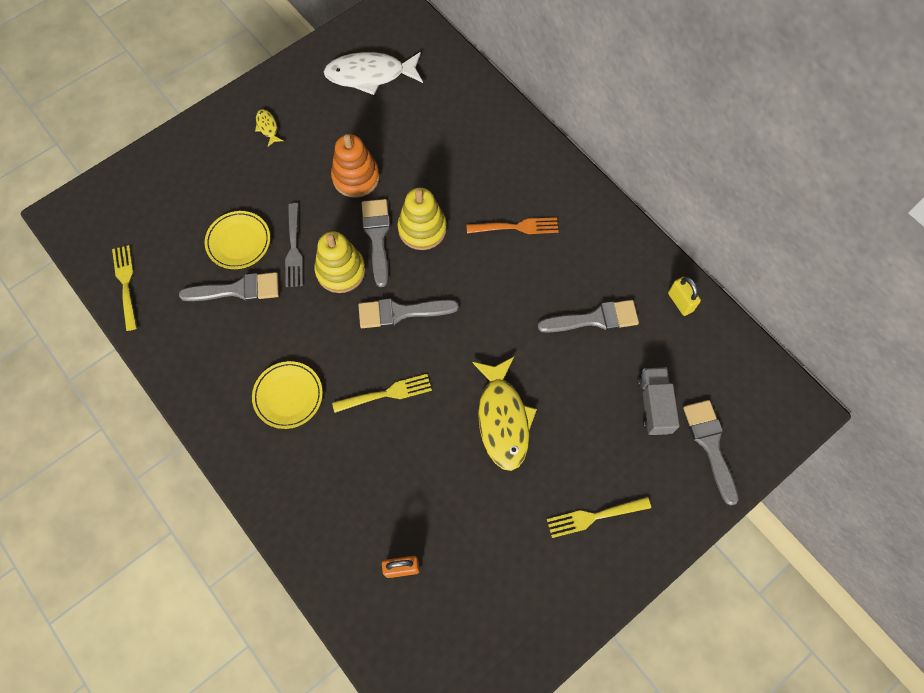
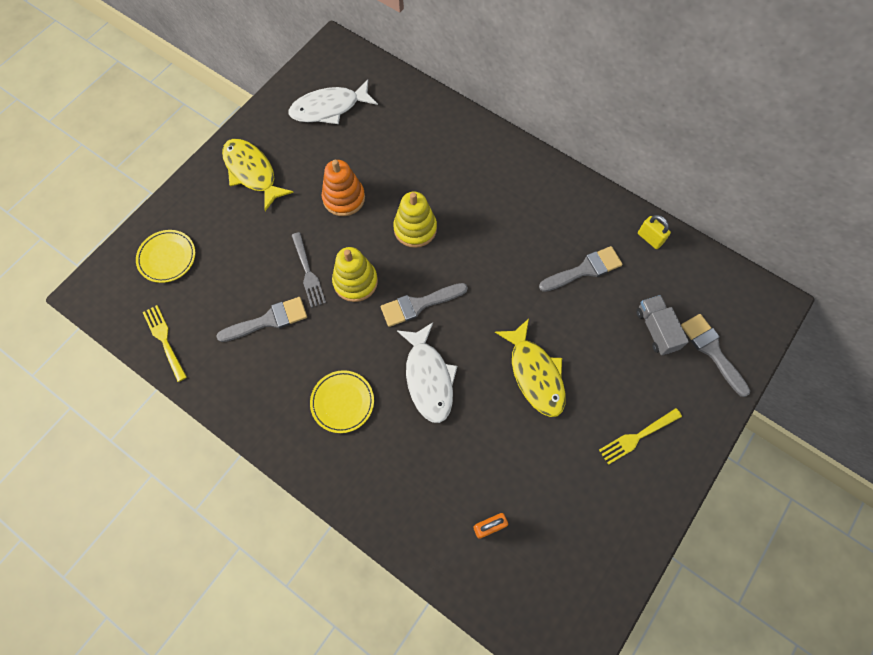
camera: 15 degrees left, 0 degrees up
(238, 242) = (256, 278): yellow plate -> yellow plate (167, 258)
(267, 127) = (252, 172): yellow fish -> yellow fish, size x2.27
(377, 236) = (378, 244): grey brush -> none
(386, 394) = (428, 378): yellow fork -> white fish
(516, 227) = (495, 208): orange fork -> none

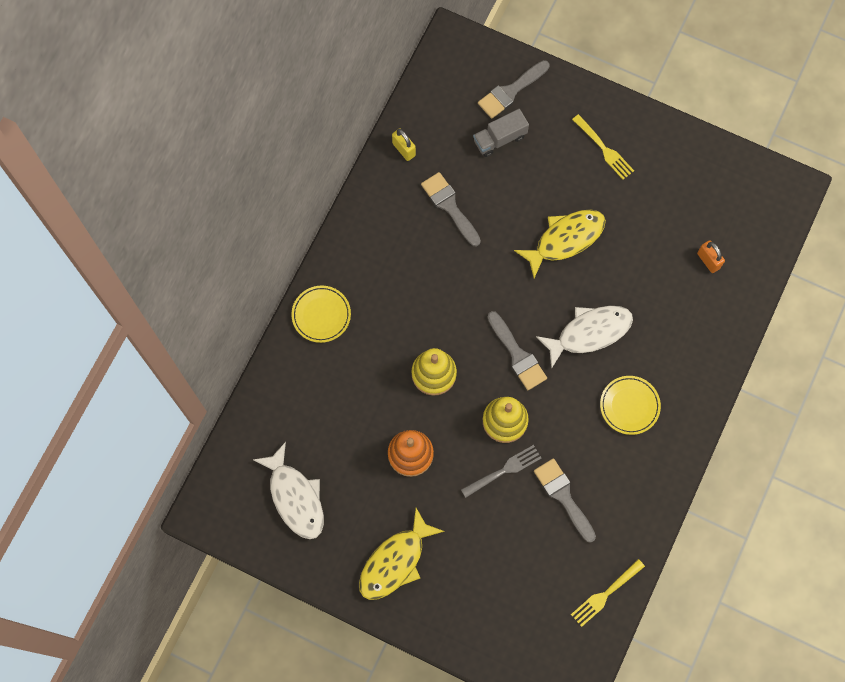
camera: 100 degrees left, 5 degrees up
(167, 258) = (515, 622): yellow plate -> yellow plate (321, 315)
(649, 238) = (404, 149): yellow padlock -> yellow padlock turned 75 degrees counterclockwise

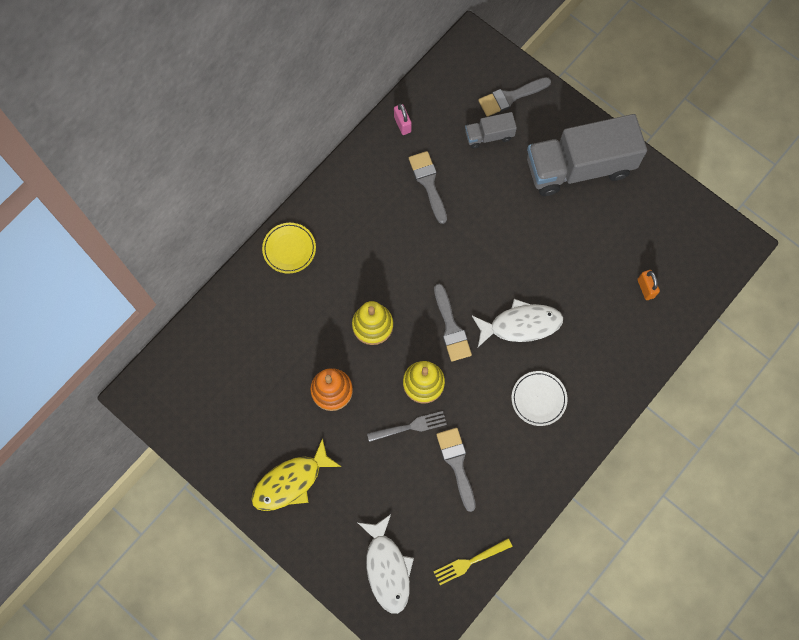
camera: 15 degrees right, 0 degrees up
(295, 497) = (220, 401): white fish -> white fish (387, 568)
(404, 149) = (402, 124): yellow padlock -> pink padlock
(565, 239) = (522, 237): yellow fish -> none
(604, 149) = (579, 167): yellow fork -> grey truck
(629, 406) = (538, 399): yellow plate -> white plate

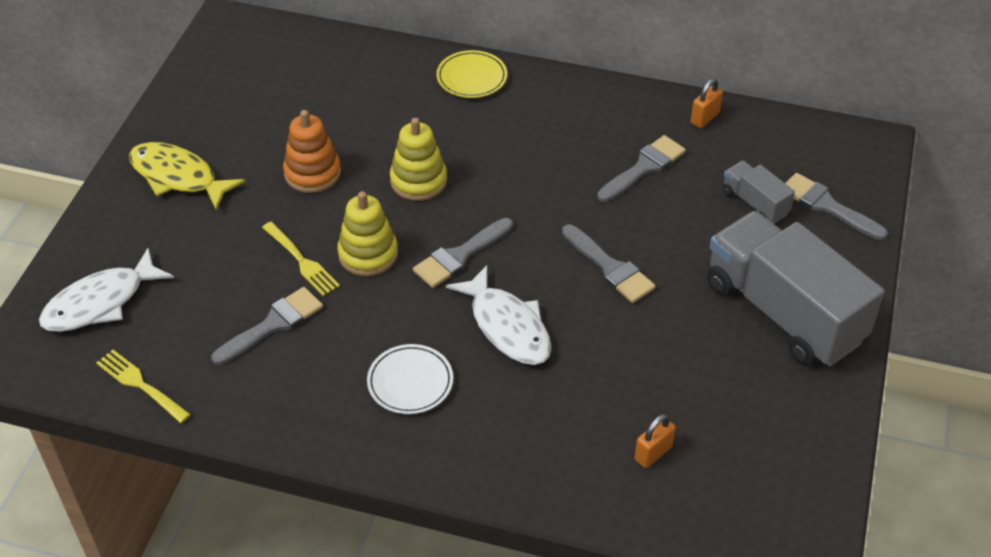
camera: 65 degrees right, 25 degrees down
(402, 124) = (704, 118): pink padlock -> orange padlock
(410, 427) = (301, 261): grey fork -> yellow fork
(502, 244) = (610, 267): none -> grey brush

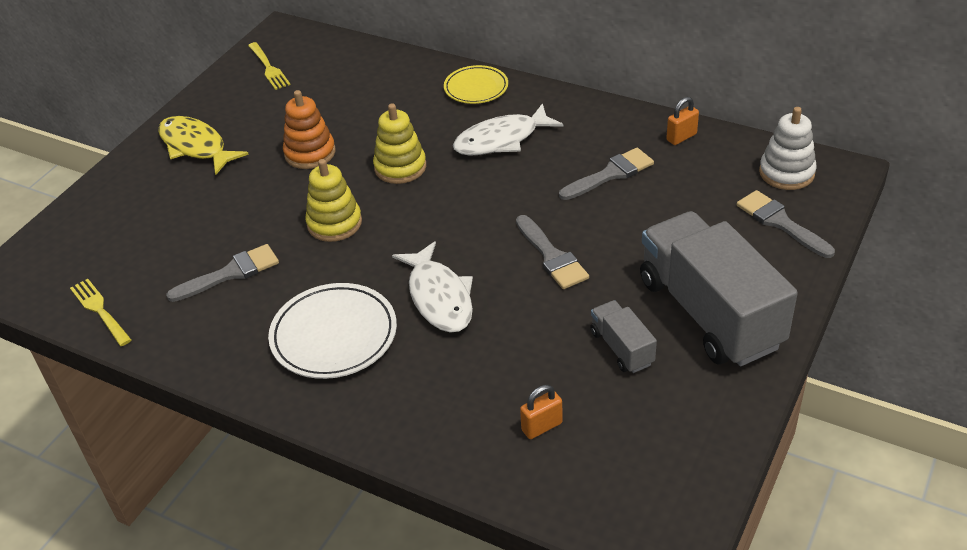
camera: 15 degrees right, 5 degrees down
(100, 302) = (93, 240): white fish -> white fish (501, 140)
(301, 261) = (274, 223): yellow fork -> yellow fork (268, 68)
(410, 382) = (334, 335): white plate -> white plate, size x1.57
(460, 256) = (416, 233): grey brush -> none
(754, 203) = (709, 214): grey truck -> grey truck (622, 348)
(819, 149) = (786, 173): none -> white stacking toy

